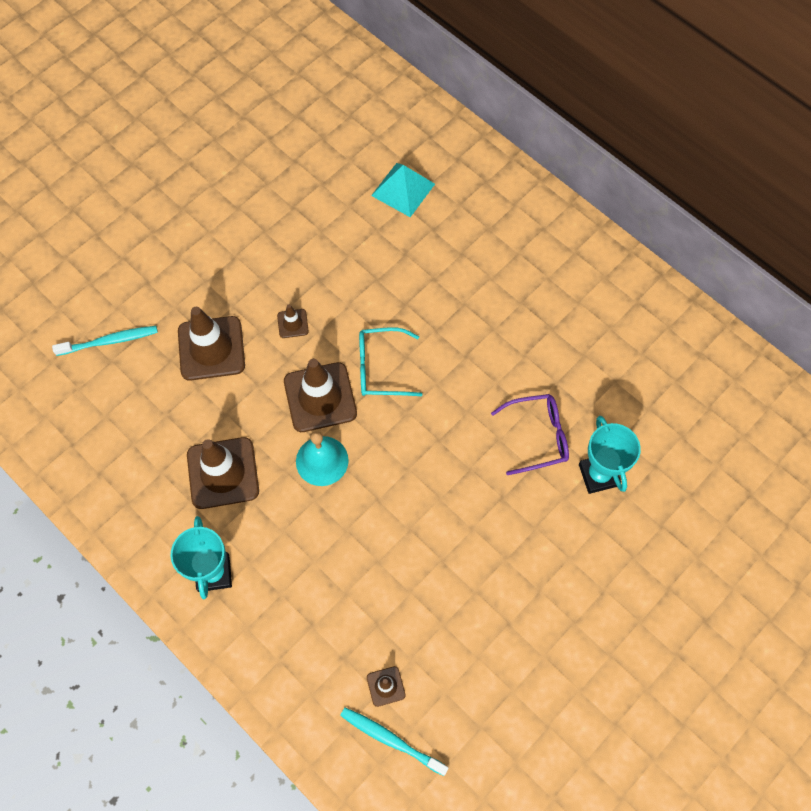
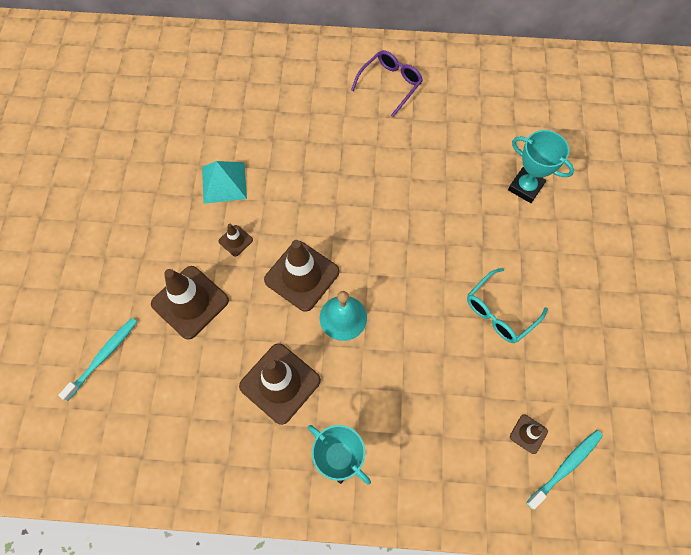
camera: 40 degrees left, 0 degrees up
(381, 368) = (325, 224): turquoise glasses -> turquoise glasses (499, 312)
(391, 740) = (565, 467): turquoise toothbrush -> turquoise toothbrush turned 150 degrees clockwise
(403, 189) = (232, 99): turquoise pyramid -> turquoise pyramid (224, 182)
(538, 436) = (467, 192): purple glasses -> purple glasses (390, 84)

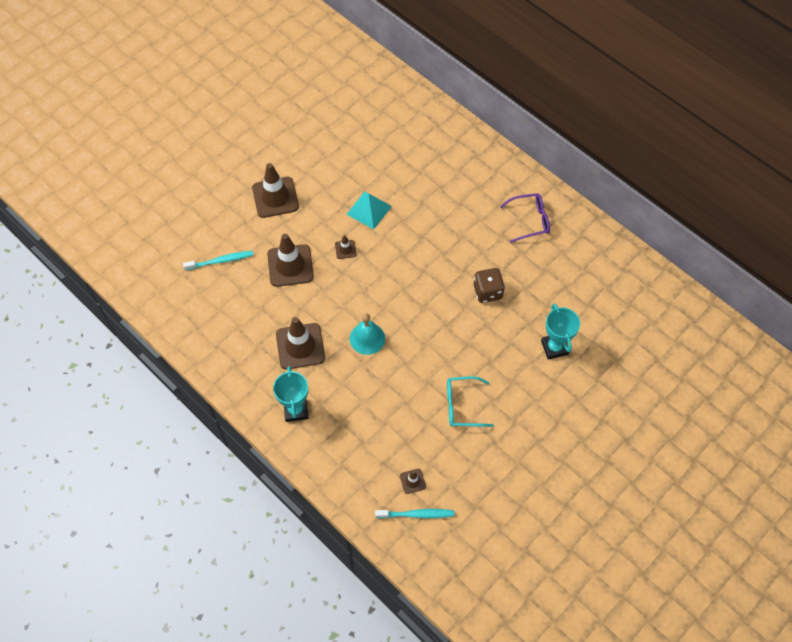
camera: 40 degrees right, 5 degrees down
(302, 276) = (365, 297): brown traffic cone -> brown traffic cone (275, 197)
(416, 179) = (487, 292): none -> brown dice

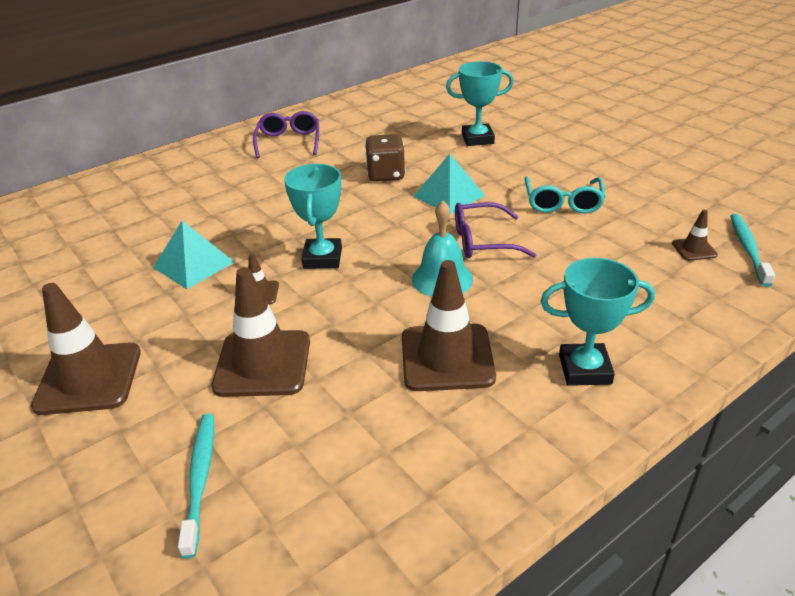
camera: 80 degrees left, 25 degrees down
(381, 273) = (322, 258): none -> turquoise trophy
(409, 358) = (482, 241): none -> purple glasses
(463, 334) = (449, 195): none -> turquoise pyramid

